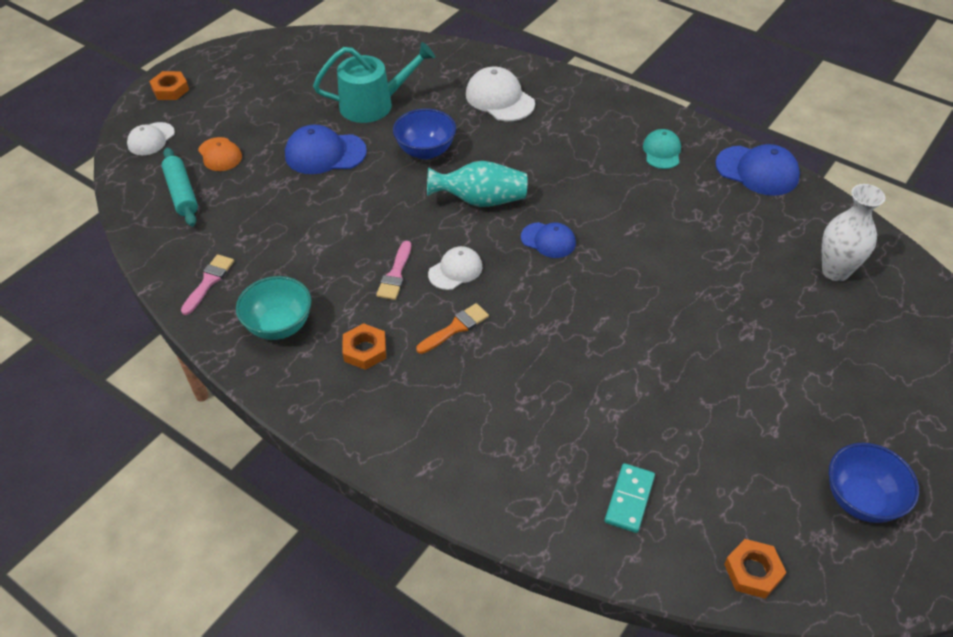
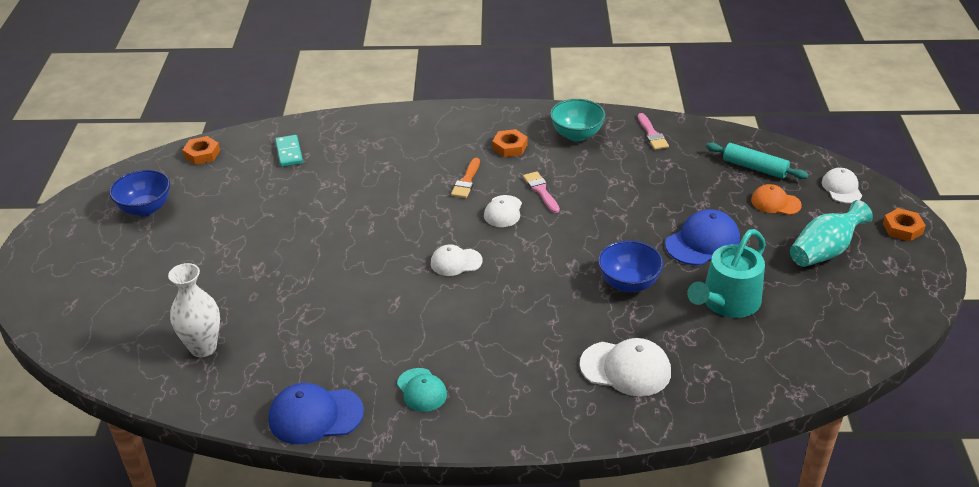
camera: 145 degrees right, 10 degrees down
(480, 200) = (538, 266): turquoise vase -> turquoise vase (824, 251)
(548, 240) = (456, 262): blue cap -> white cap

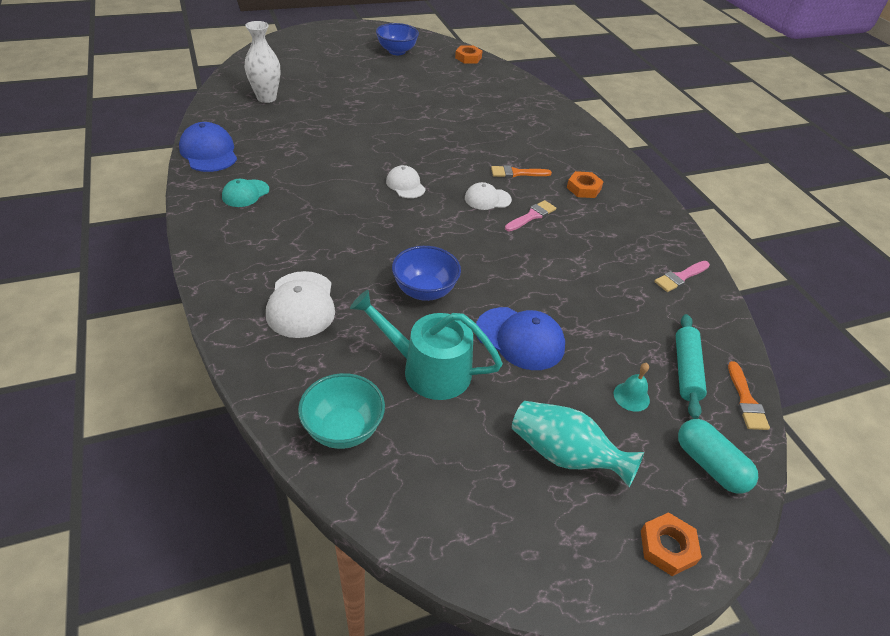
camera: 65 degrees right, 5 degrees up
(289, 153) = (494, 88): turquoise domino -> none
(576, 135) = (635, 225): turquoise bowl -> turquoise bowl (343, 429)
(775, 202) = (631, 396): orange cap -> turquoise bell
(788, 151) = (746, 400): none -> orange brush
(841, 188) = (710, 465): white cap -> turquoise capsule

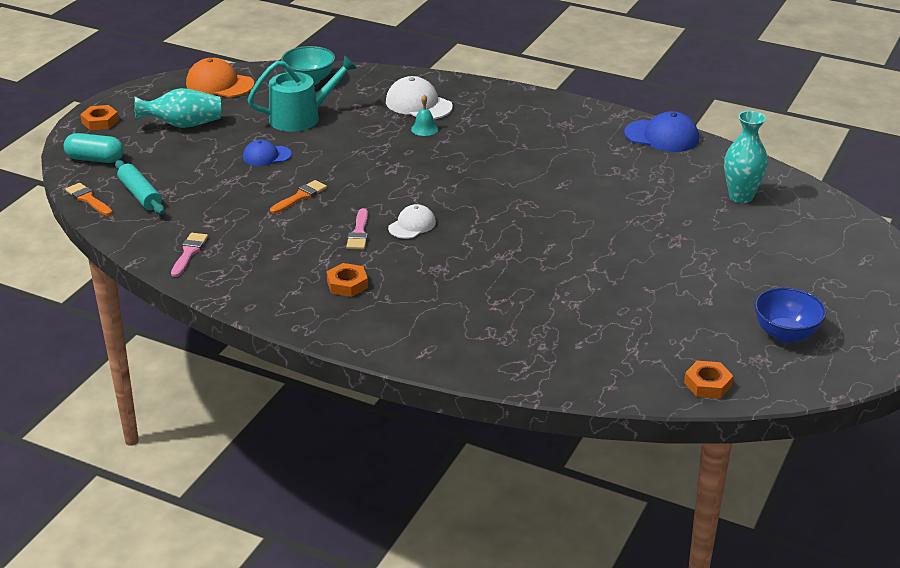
camera: 140 degrees right, 10 degrees down
(245, 193) = (575, 130): turquoise cap -> none
(266, 98) = (741, 196): white vase -> turquoise vase
(405, 185) = (489, 198): white cap -> none
(425, 291) = (360, 146): blue bowl -> none
(450, 513) = (219, 84): none -> orange cap
(516, 173) = (423, 262): orange brush -> orange brush (300, 197)
(520, 338) = (266, 156): blue cap -> blue cap, size x0.63
(631, 396) = (166, 165): turquoise bell -> turquoise bell (424, 129)

